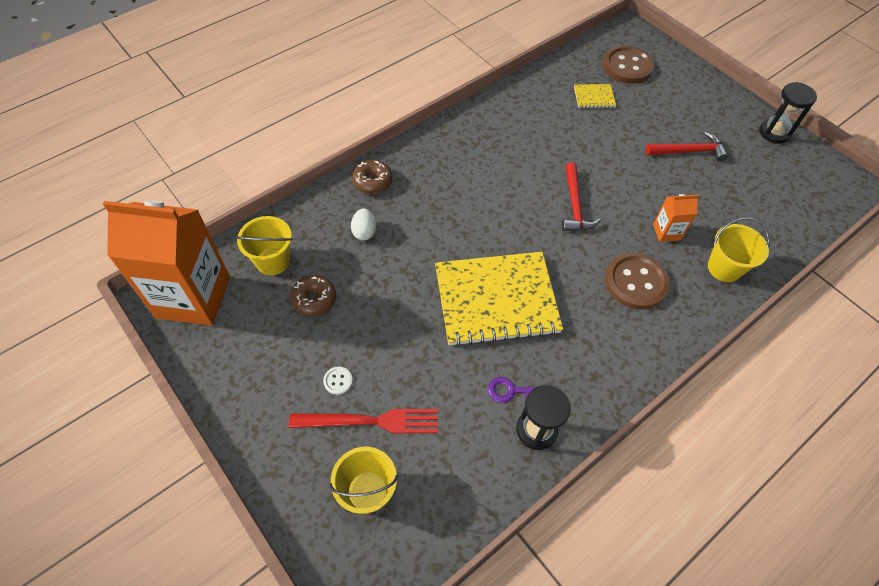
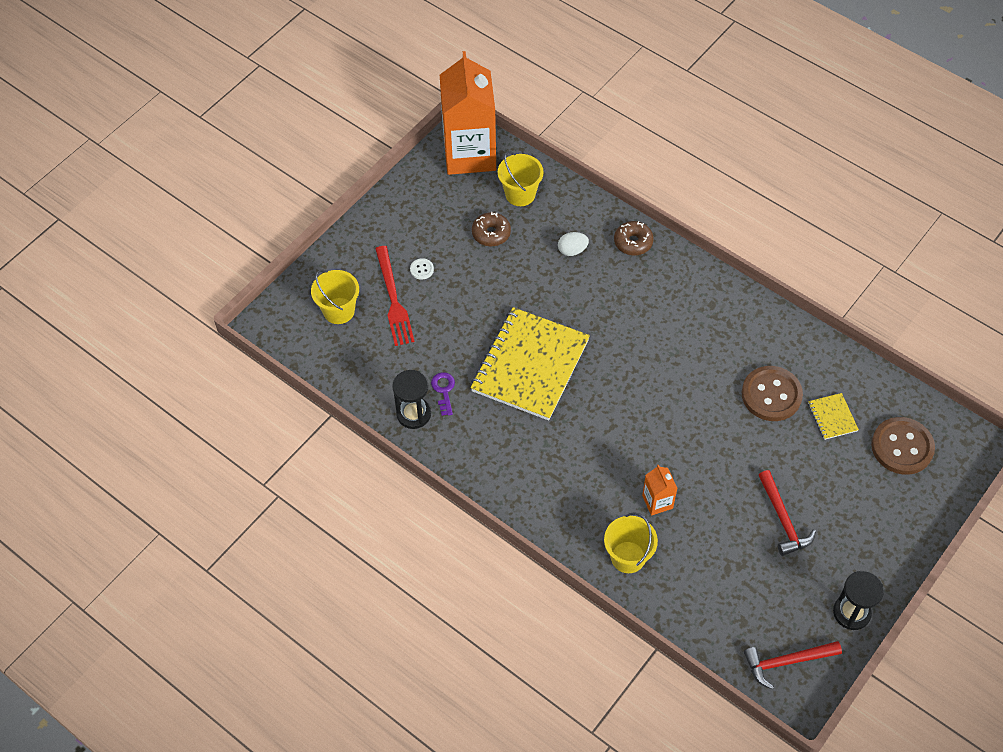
camera: 80 degrees right, 0 degrees up
(496, 300) = (530, 365): yellow notebook -> yellow notebook turned 45 degrees clockwise
(575, 205) = (663, 415): red hammer -> red hammer (786, 662)
(635, 282) = (585, 477): brown button -> brown button (771, 395)

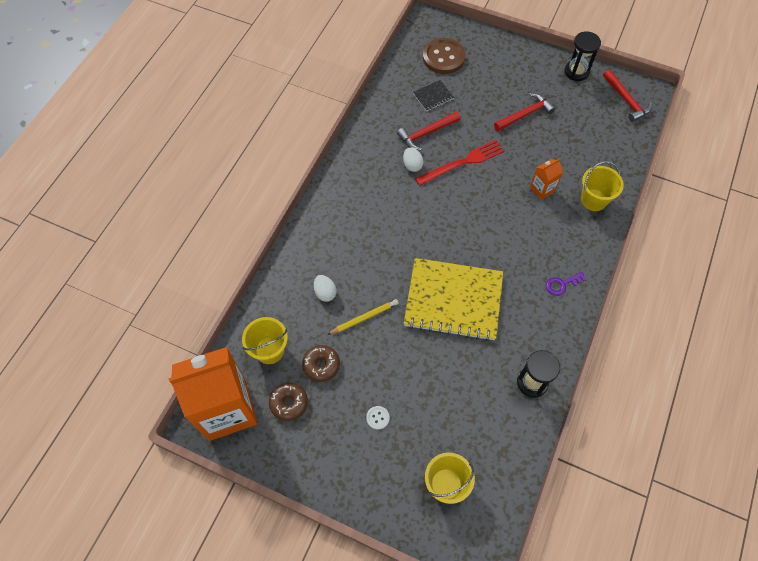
camera: 105 degrees left, 5 degrees up
(393, 299) = (418, 435): red fork -> red fork (462, 162)
(444, 390) = (500, 363): purple key -> purple key (561, 284)
(533, 279) = (364, 317): none -> yellow pencil
(633, 242) = (305, 247): brown donut -> brown donut (289, 403)
(724, 368) = (412, 165): none -> white egg
(771, 395) = (426, 133): brown button -> red hammer
(832, 417) = (433, 96): yellow notebook -> black notebook

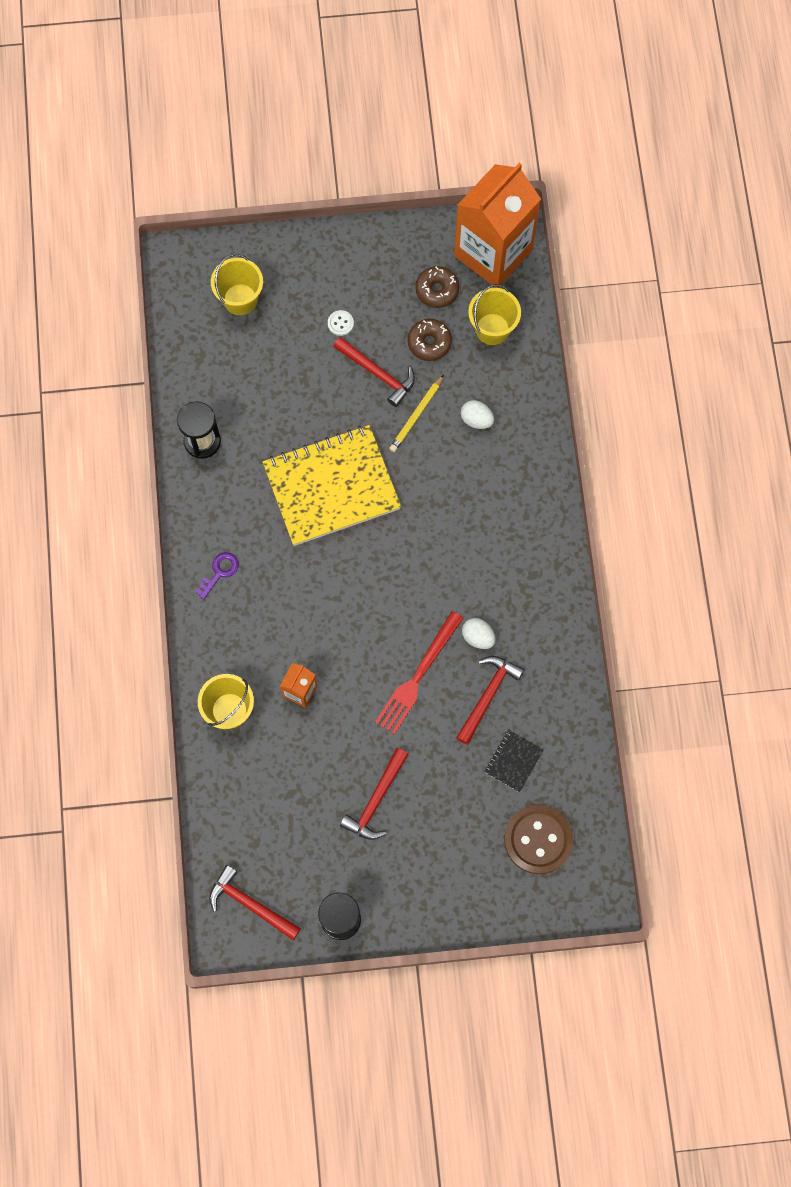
camera: 150 degrees right, 10 degrees up
(373, 363) = (378, 374): none -> red hammer

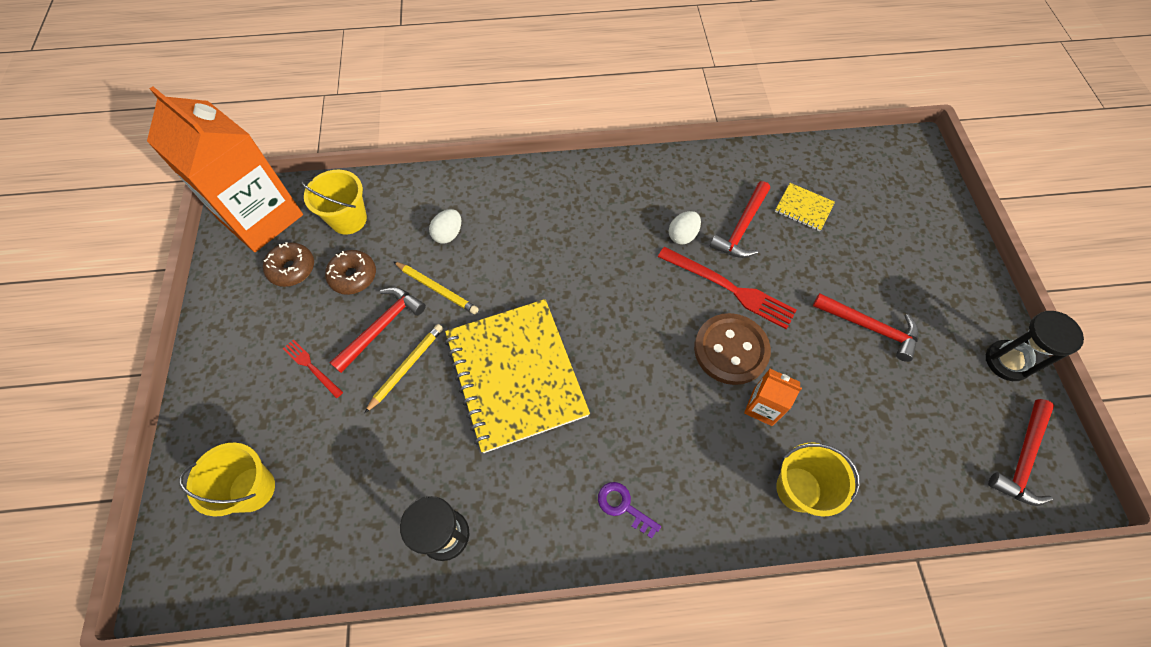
camera: 90 degrees left, 10 degrees down
(340, 323) = (311, 367): white button -> red fork
(340, 398) = (406, 367): none -> yellow pencil
(488, 695) = (741, 228): red hammer -> red hammer turned 90 degrees counterclockwise
(513, 761) = (803, 208): black notebook -> yellow notebook
(538, 840) = (874, 190): brown button -> brown button (731, 350)

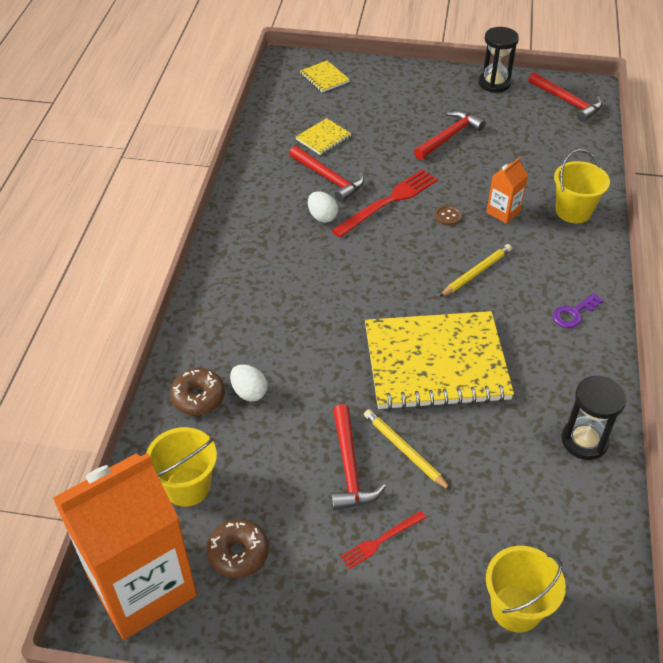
camera: 75 degrees left, 15 degrees down
(353, 276) = (273, 489): brown donut -> brown donut (198, 397)
(382, 327) = (349, 467): red hammer -> red hammer turned 150 degrees counterclockwise
(437, 289) = (317, 411): yellow pencil -> yellow pencil (476, 272)
(731, 350) = (448, 216): brown button -> brown button, size x0.42
(907, 185) = (324, 78): none -> yellow notebook

